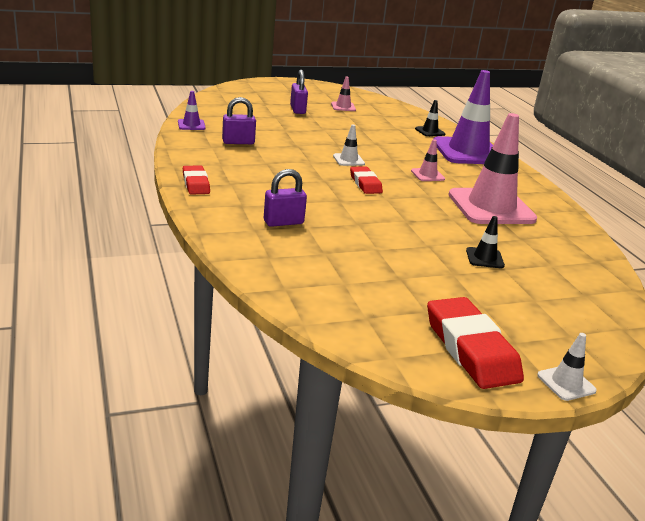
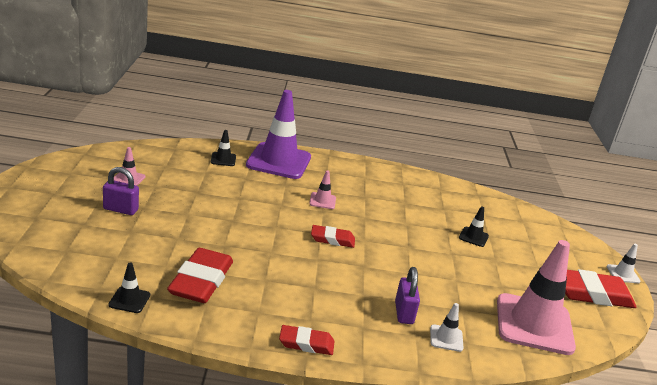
camera: 70 degrees left, 0 degrees up
(191, 125) = (129, 300): purple traffic cone -> black traffic cone
(238, 142) = (201, 281): purple padlock -> red eraser
(348, 160) = (275, 228): white traffic cone -> white traffic cone (446, 338)
(491, 207) = (391, 198): pink traffic cone -> pink traffic cone (534, 324)

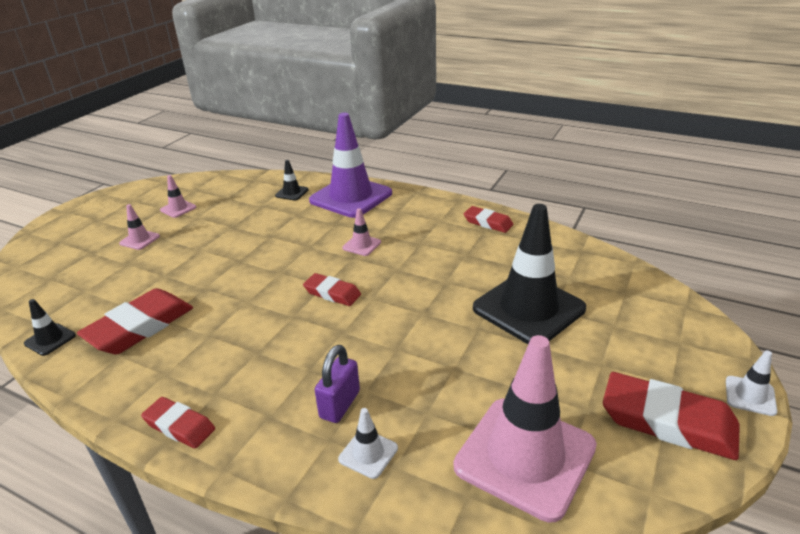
camera: 30 degrees right, 5 degrees up
(120, 209) = (140, 240): purple padlock -> pink traffic cone
(401, 177) = (488, 223): none -> red eraser
(473, 237) = (528, 308): black traffic cone -> black traffic cone, size x2.39

